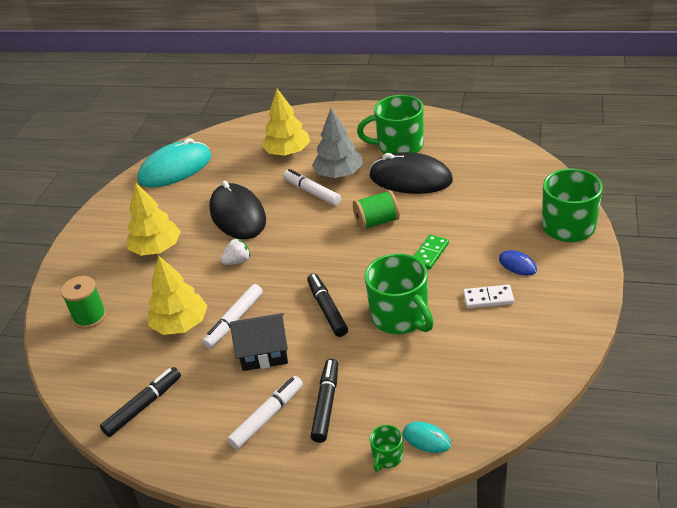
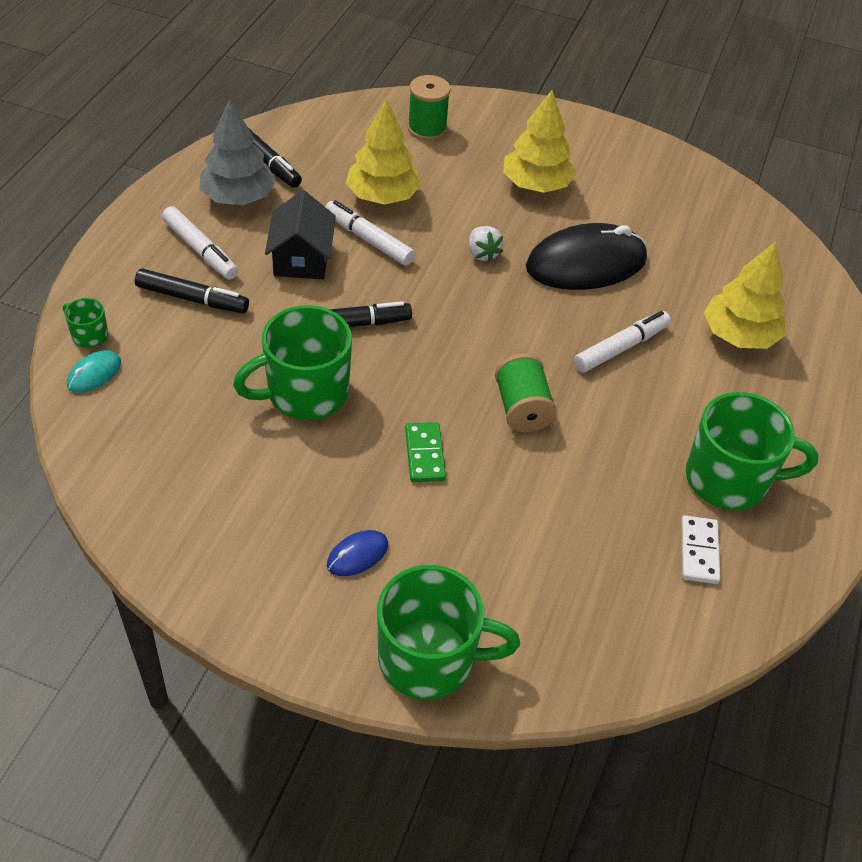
camera: 90 degrees right, 10 degrees up
(175, 168) = (720, 212): turquoise mouse -> none
(339, 174) = (662, 386): grey tree -> grey tree (238, 197)
(399, 146) = (729, 479): green mug -> green mug turned 90 degrees clockwise
(410, 178) = (627, 474): black mouse -> none
(430, 253) = (424, 454): green domino -> green domino turned 45 degrees clockwise
(488, 298) = (299, 497): white domino -> white domino (699, 551)

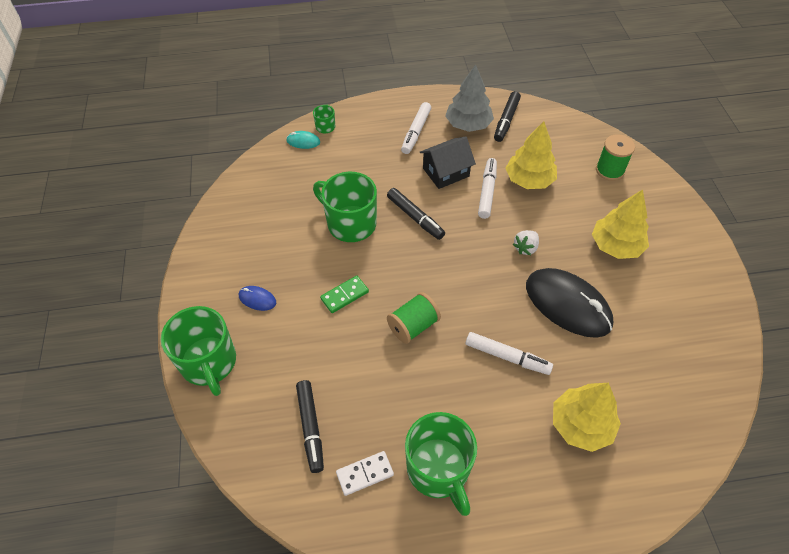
camera: 65 degrees right, 5 degrees up
(192, 298) = (379, 147): black marker -> black marker (310, 427)

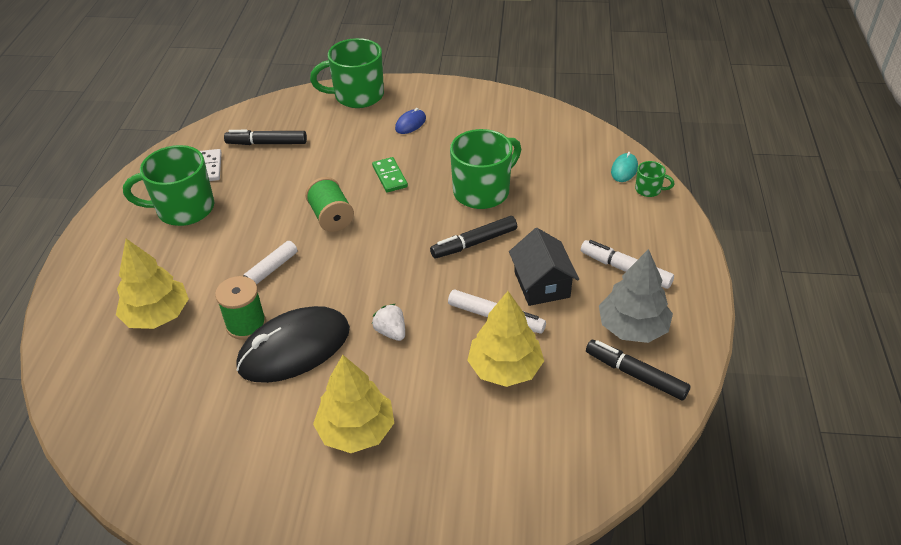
camera: 105 degrees right, 10 degrees down
(609, 170) = (498, 477): green spool -> green spool (246, 324)

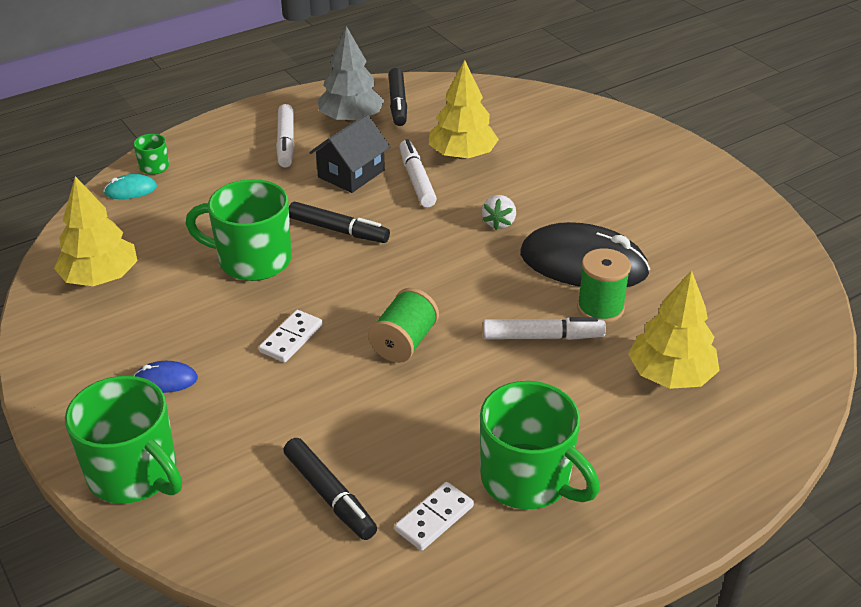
camera: 130 degrees left, 5 degrees down
(356, 430) = (604, 191): yellow tree -> yellow tree (100, 277)
(390, 176) = (291, 338): green domino -> white domino

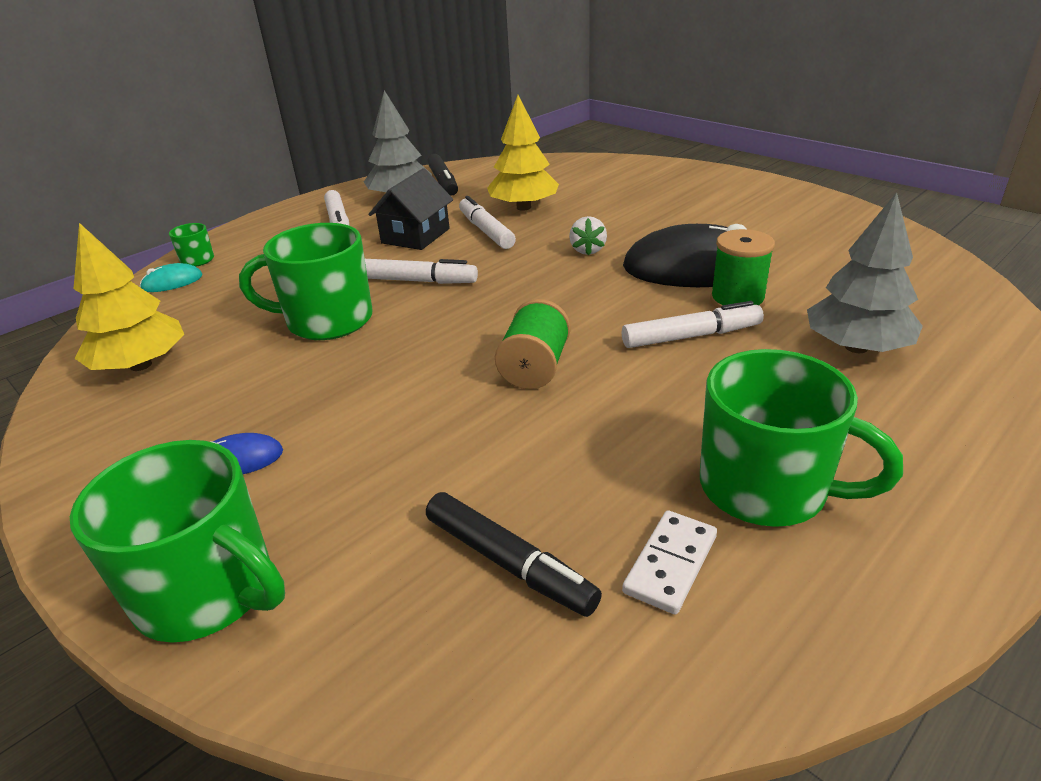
camera: 10 degrees left, 5 degrees down
(291, 338) = (395, 387): white domino -> none
(338, 230) = (417, 281): black marker -> white marker
(670, 375) = (856, 347): yellow tree -> grey tree

